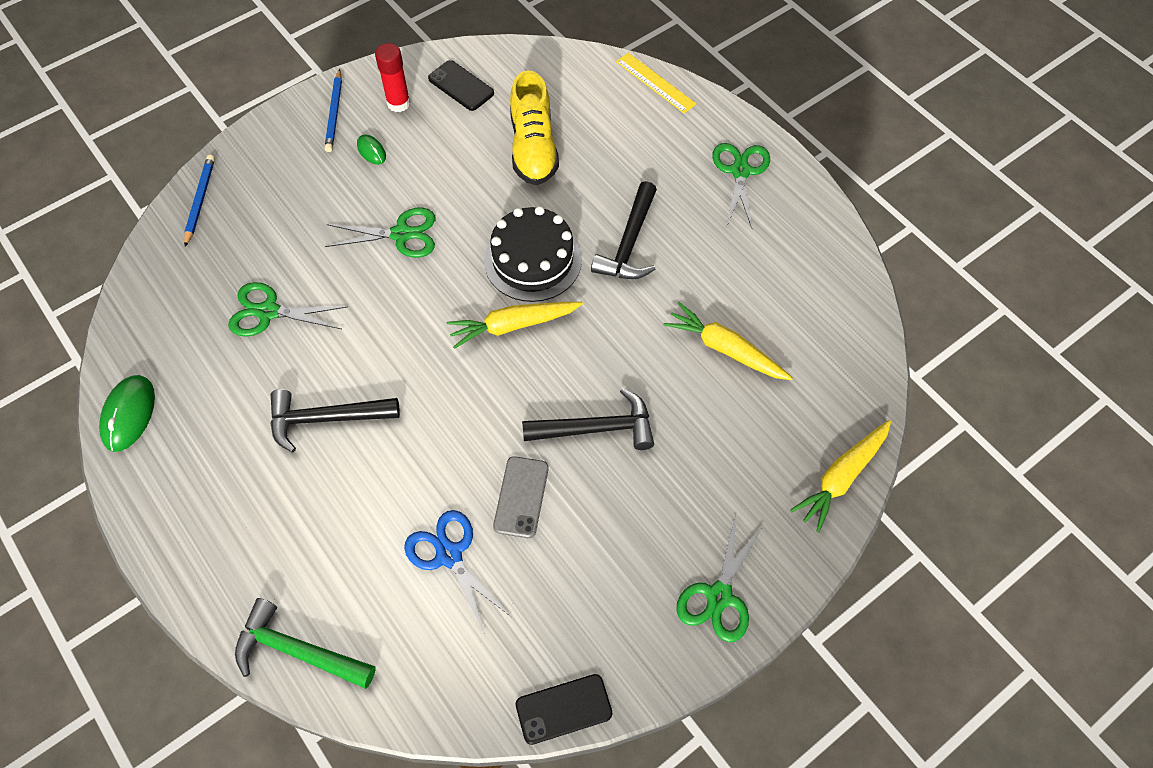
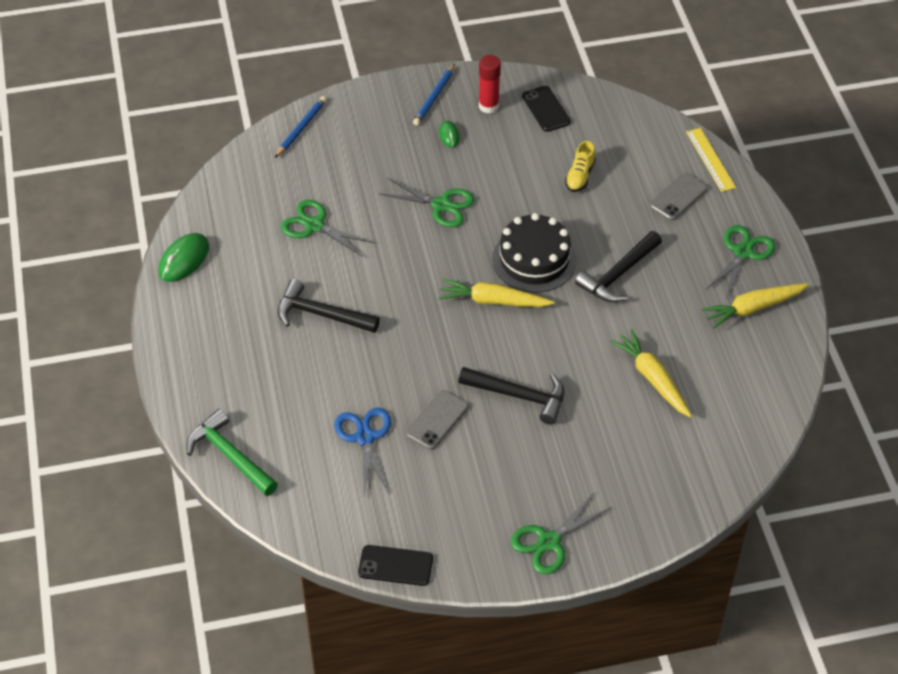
camera: 25 degrees right, 10 degrees down
(533, 147) = (580, 176): yellow shoe -> yellow shoe, size x0.55
(645, 134) = (678, 197): none -> grey phone
(841, 477) = (692, 501): yellow carrot -> yellow carrot (753, 308)

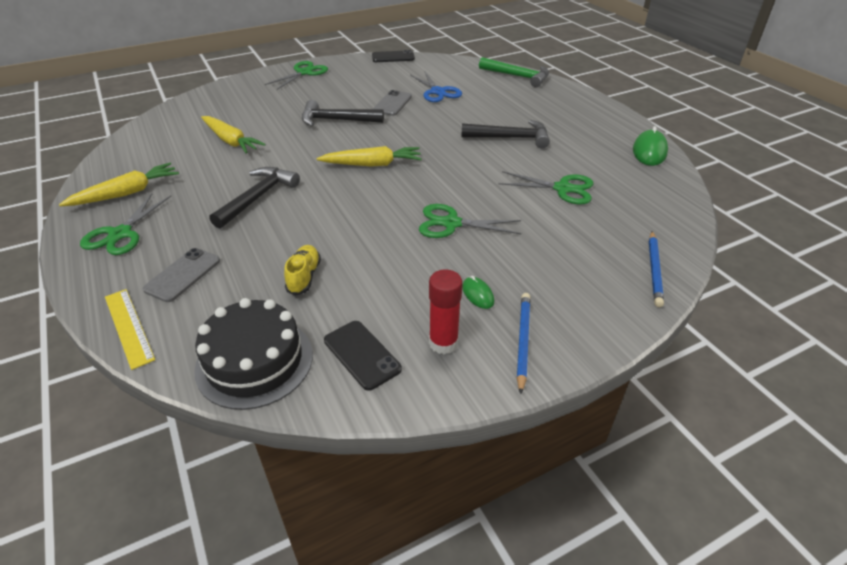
camera: 165 degrees right, 10 degrees down
(534, 260) = (342, 196): black cake -> black cake (254, 361)

